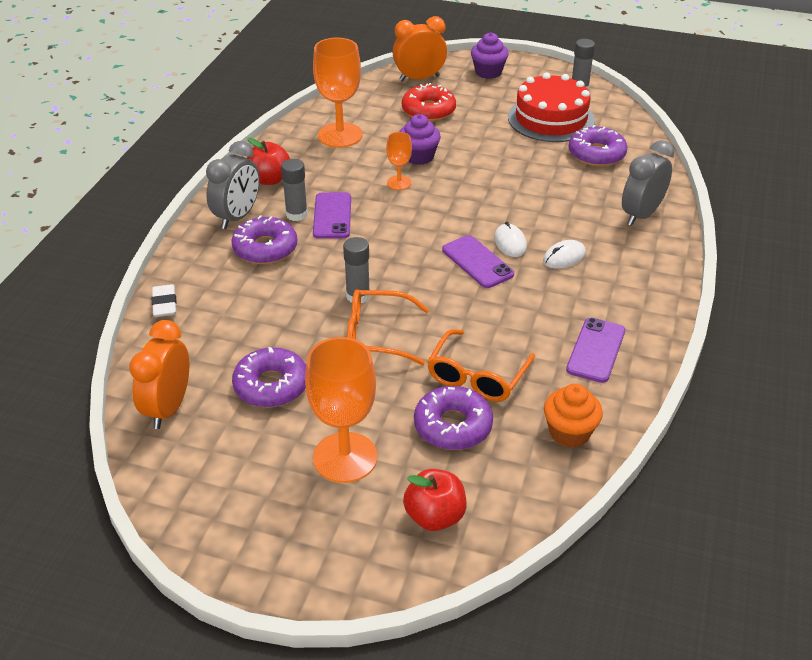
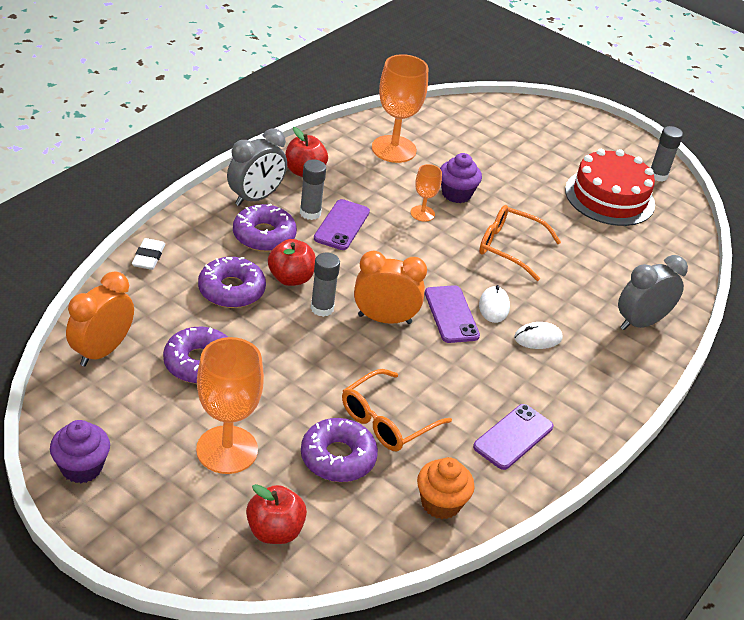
camera: 15 degrees right, 0 degrees up
(313, 278) = (291, 278): none -> red apple
(377, 335) = (318, 351): orange glasses -> orange glasses (509, 247)
(419, 78) = (503, 116): orange clock -> orange clock (384, 319)
(428, 110) = (493, 151): red donut -> none
(488, 72) = (575, 130): purple cupcake -> purple cupcake (81, 467)
(596, 154) = (633, 247): purple donut -> purple donut (231, 290)

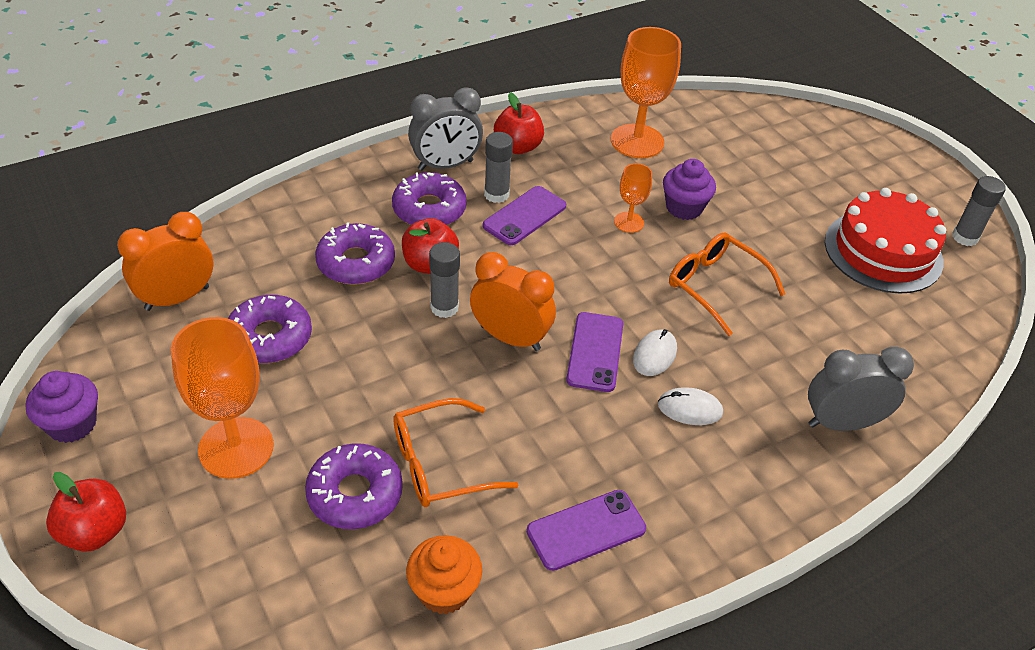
camera: 25 degrees right, 5 degrees up
(148, 257) = (290, 206): white eraser -> none
(275, 531) = (227, 564): red apple -> red apple (95, 531)

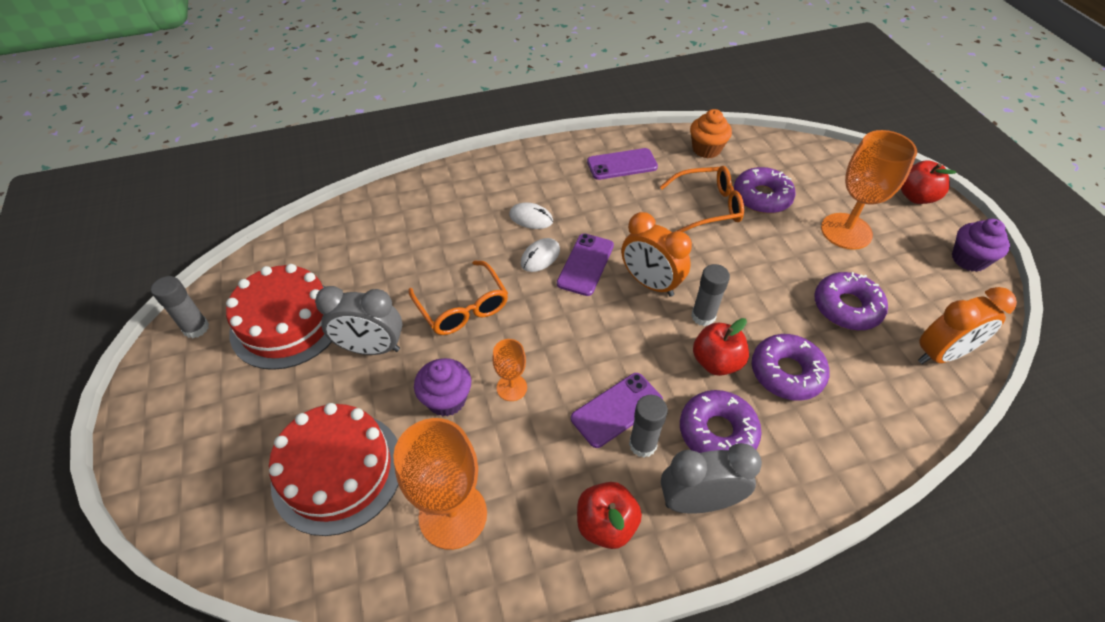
camera: 165 degrees left, 5 degrees up
(742, 155) = (338, 471): none -> red cake
(841, 423) = (432, 198): grey clock -> grey clock (371, 348)

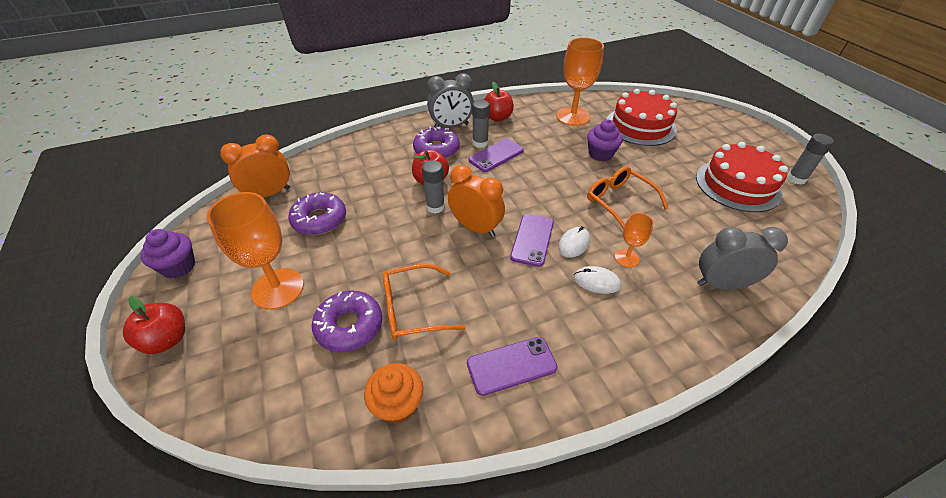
camera: 175 degrees right, 5 degrees down
(371, 348) = (666, 175): grey clock -> grey clock (721, 284)
(511, 387) = (563, 161): orange goblet -> orange goblet (626, 258)
(786, 372) = (384, 178): purple donut -> none

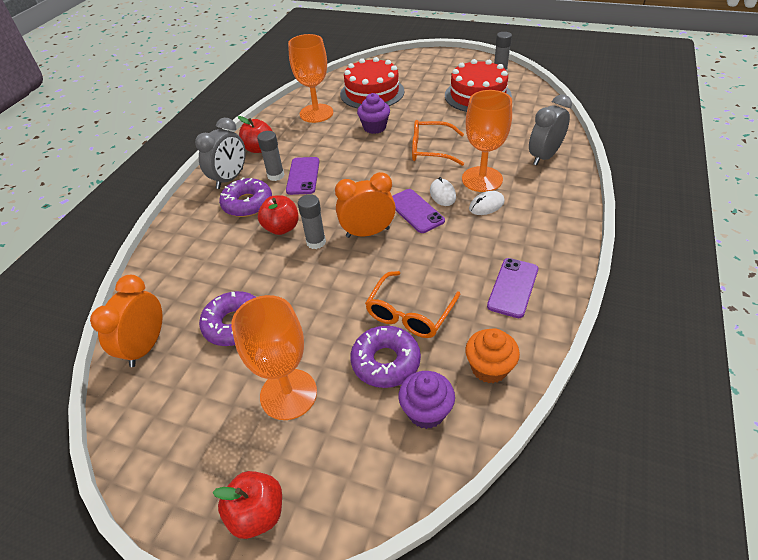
camera: 45 degrees left, 0 degrees up
(179, 266) = (161, 468): purple cupcake -> purple cupcake (426, 411)
(626, 258) = (482, 179): orange goblet -> orange goblet, size x1.94

